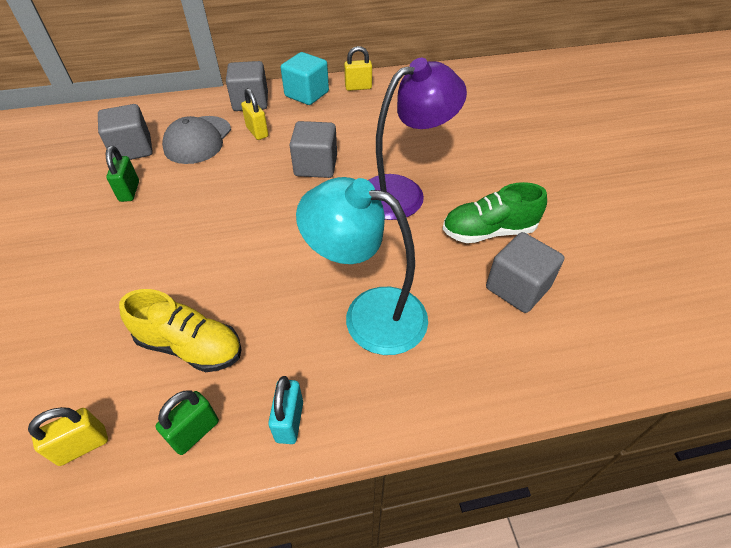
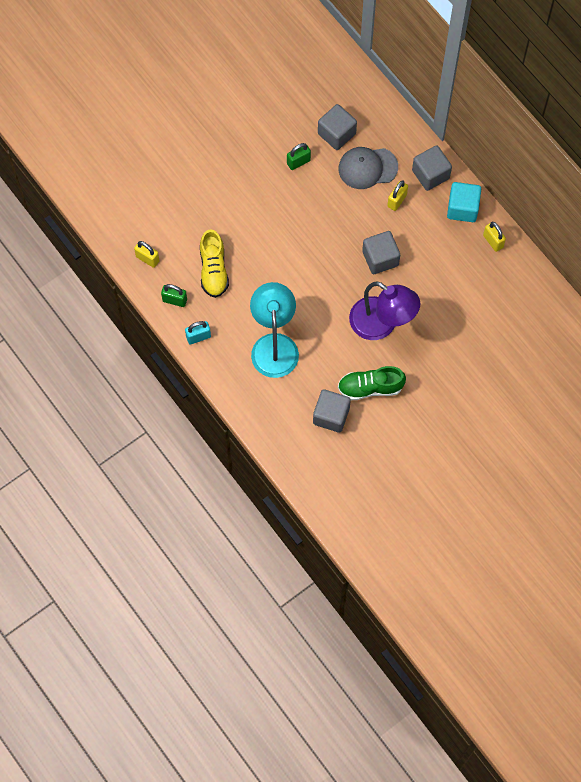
camera: 65 degrees right, 20 degrees up
(488, 231) = (370, 387): green shoe -> green shoe turned 60 degrees counterclockwise

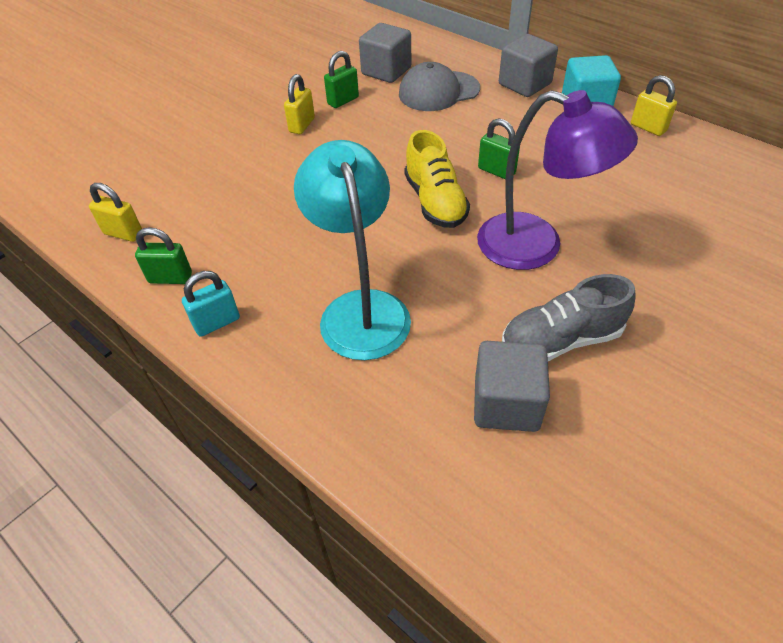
camera: 10 degrees left, 20 degrees down
(213, 270) = (236, 228): yellow shoe -> yellow shoe (435, 202)
(370, 387) = (561, 340): green shoe -> grey shoe
(380, 258) = (496, 171): grey cube -> green padlock
(397, 200) = (492, 113): yellow padlock -> yellow padlock (302, 125)

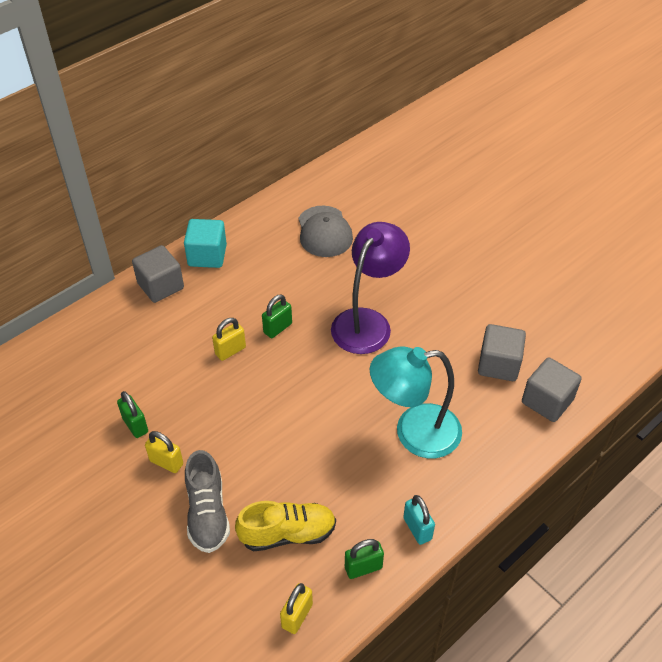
camera: 85 degrees left, 0 degrees up
(170, 278) = (363, 567): green padlock -> green padlock turned 60 degrees clockwise
(386, 71) = (94, 384): grey cube -> grey cube (547, 401)
(435, 202) = (306, 373): yellow shoe -> yellow shoe (287, 533)
(438, 91) = (148, 348): grey cap -> grey cap (324, 232)
(561, 340) = (452, 328): grey shoe -> grey shoe (207, 513)
(648, 128) = (249, 228): yellow padlock -> yellow padlock (230, 351)

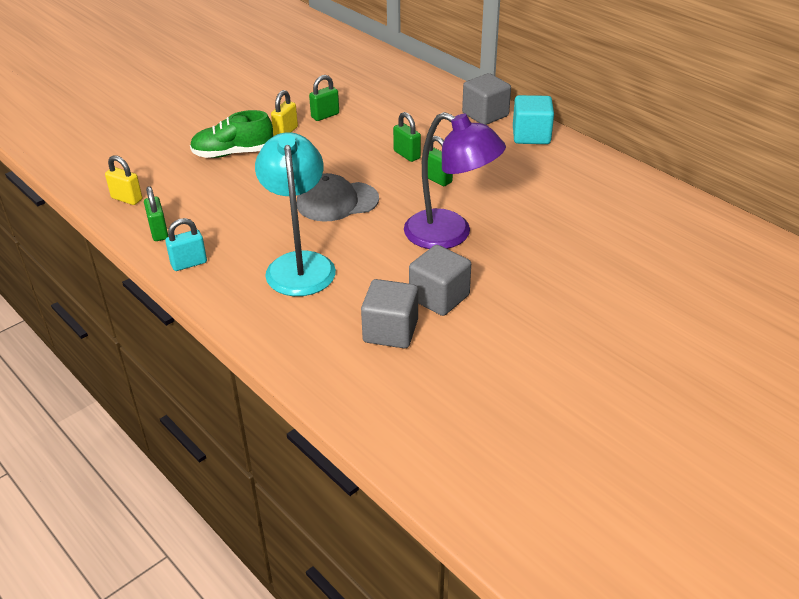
camera: 90 degrees right, 10 degrees down
(207, 513) = (233, 153): grey shoe -> green shoe
(230, 351) = (407, 155): yellow padlock -> green padlock
(287, 533) = (203, 192): yellow shoe -> none
(324, 232) = (586, 205): grey cap -> grey cap (337, 202)
(547, 401) = (333, 368): grey cube -> grey cube (439, 297)

